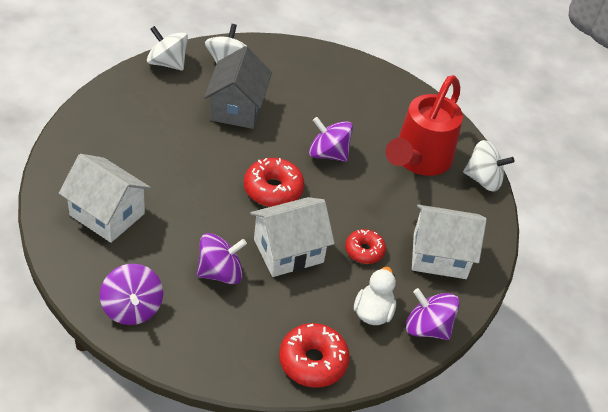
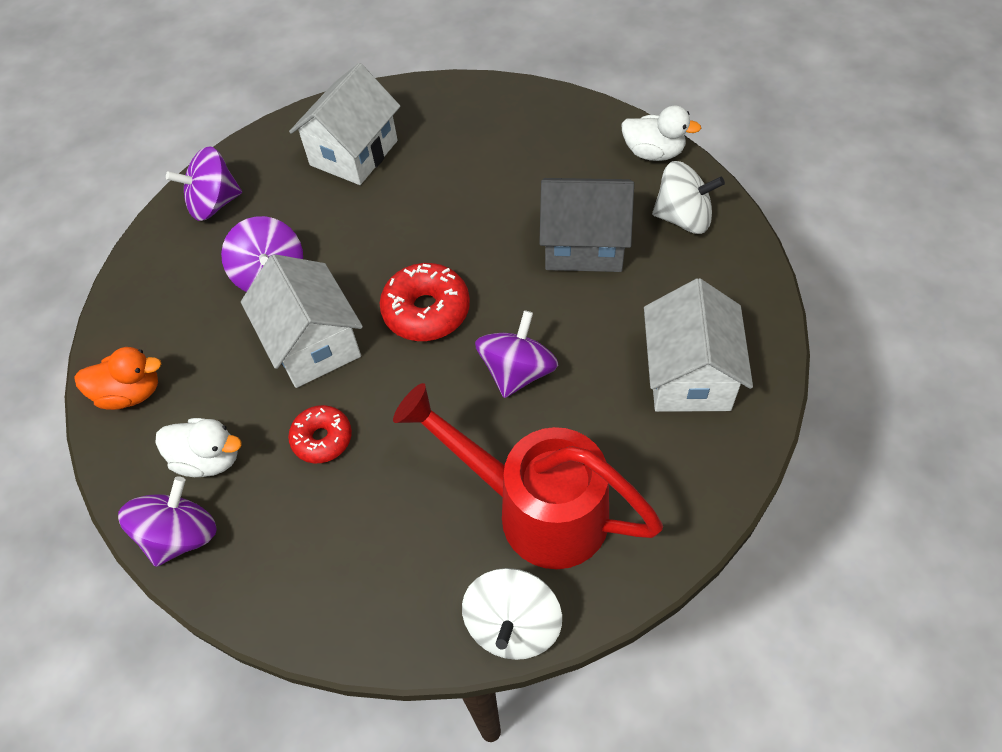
camera: 95 degrees right, 10 degrees up
(167, 63) = (653, 152): white spinning top -> white duck
(313, 361) = (131, 393): red donut -> orange duck
(439, 255) = (322, 550): white house -> white house (689, 375)

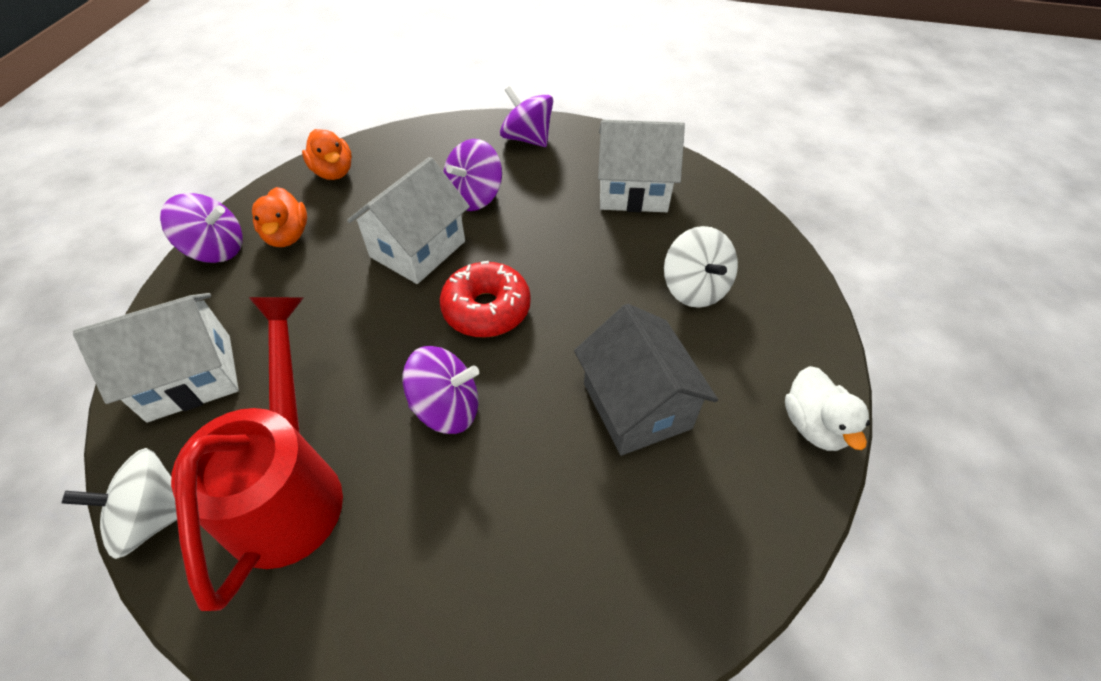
camera: 60 degrees right, 5 degrees down
(209, 459) = (287, 235): white duck -> orange duck
(322, 439) = (325, 293): red donut -> none
(683, 218) = (738, 493): white spinning top -> white spinning top (694, 288)
(689, 375) = (509, 584): white house -> white house (190, 377)

